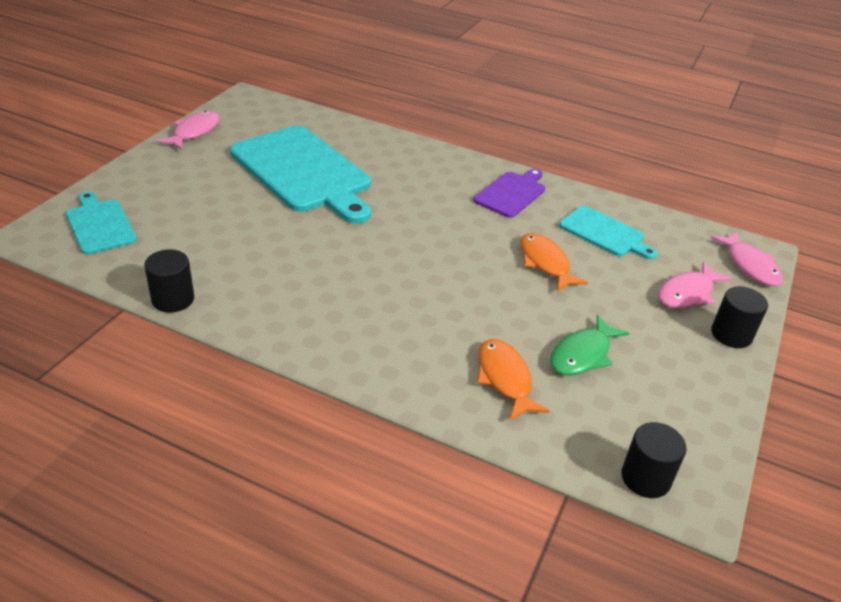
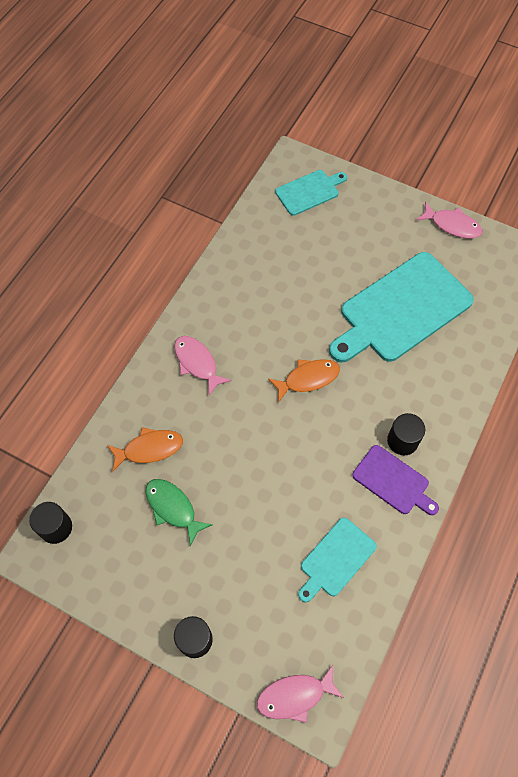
camera: 95 degrees right, 25 degrees up
(173, 299) = (229, 247): black cylinder -> black cylinder (402, 441)
(545, 263) = (285, 497): orange fish -> orange fish (308, 378)
(687, 293) = (249, 616): pink fish -> pink fish (197, 363)

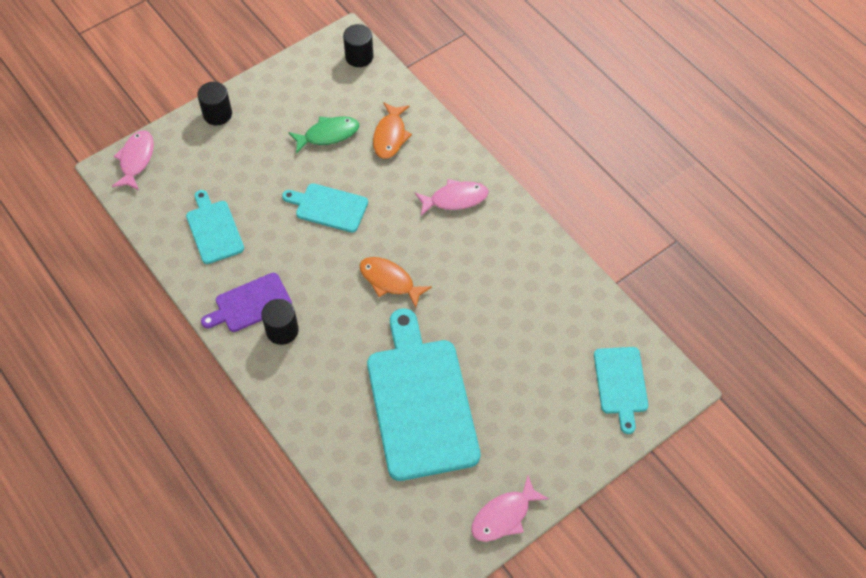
camera: 115 degrees right, 5 degrees down
(258, 465) = (328, 207): none -> turquoise cutting board
(308, 378) = (389, 281): orange fish -> orange fish turned 120 degrees clockwise

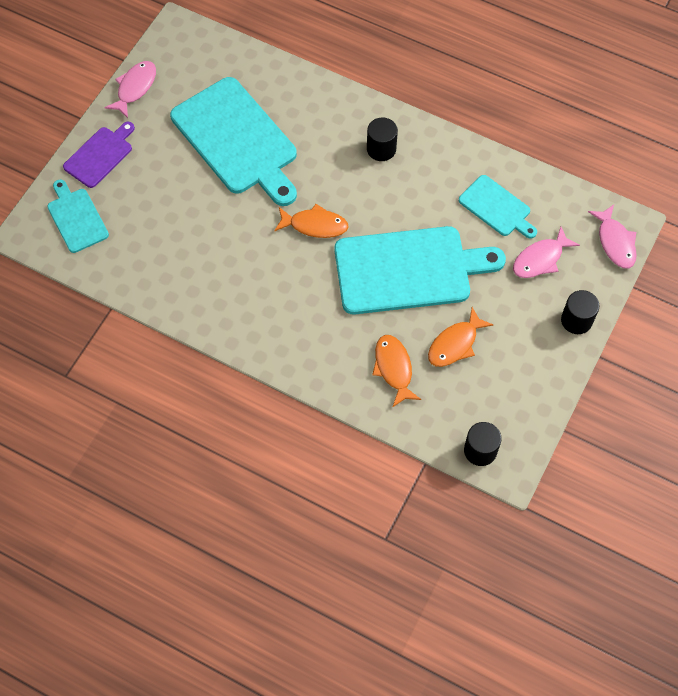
camera: 155 degrees right, 5 degrees up
(250, 304) = (422, 159): purple cutting board -> purple cutting board (100, 155)
(328, 134) = (455, 344): green fish -> orange fish
(328, 207) = (409, 270): turquoise cutting board -> turquoise cutting board, size x1.95
(455, 199) = (295, 327): pink fish -> pink fish (540, 259)

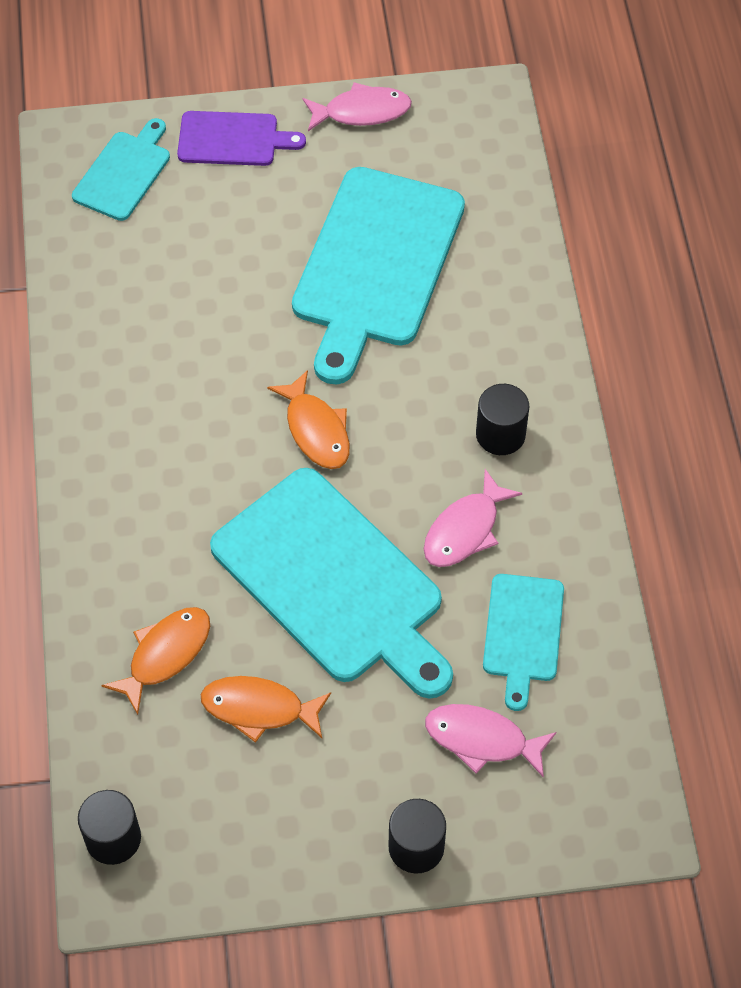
camera: 55 degrees right, 5 degrees down
(615, 242) = (592, 826): pink fish -> pink fish (465, 530)

